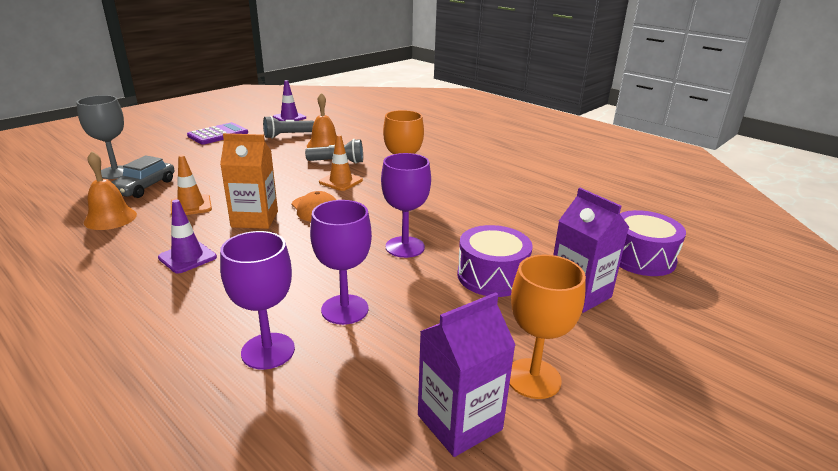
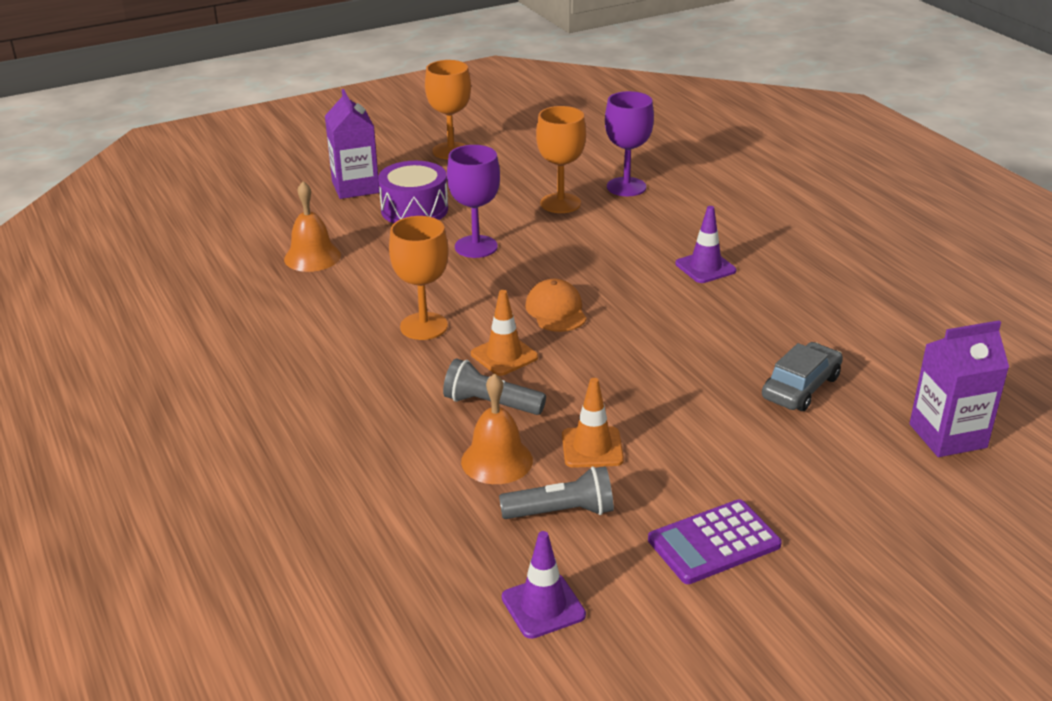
camera: 160 degrees left, 5 degrees up
(110, 218) = (818, 333): orange bell -> orange bell (312, 257)
(116, 172) = (866, 433): grey goblet -> none
(191, 206) = (720, 339): orange traffic cone -> orange traffic cone (592, 448)
(255, 219) = (635, 305): orange carton -> none
(345, 309) = (560, 203): purple goblet -> orange goblet
(459, 422) = (514, 142): purple carton -> purple carton (947, 436)
(641, 258) = (254, 205): purple drum -> none

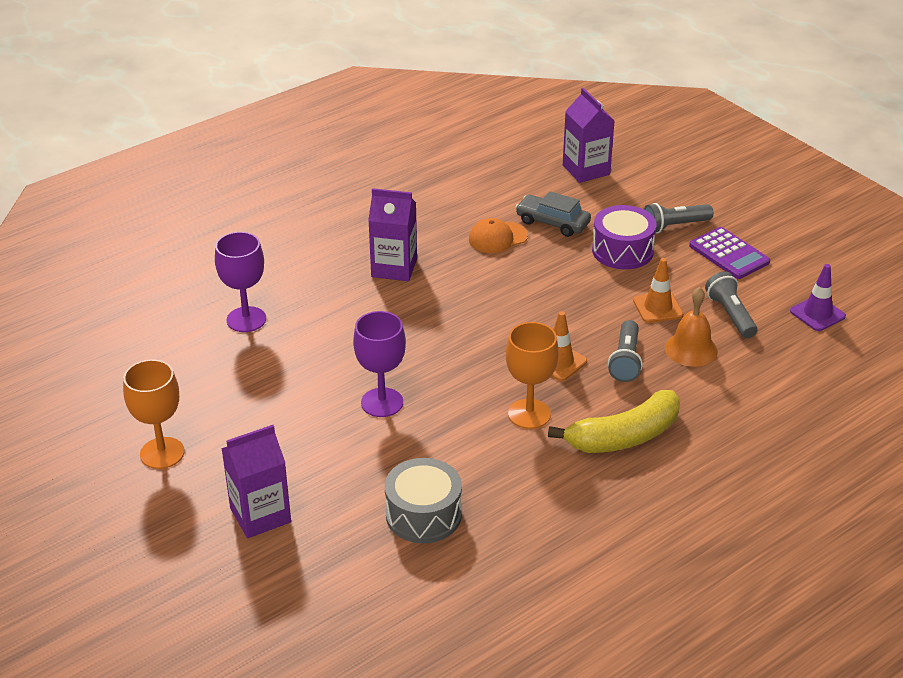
camera: 100 degrees left, 5 degrees up
(312, 257) = (423, 515): orange bell -> grey drum
(360, 382) = (623, 437): none -> yellow banana
(414, 209) = (310, 458): purple drum -> purple drum (622, 251)
(556, 310) = (483, 341): orange cap -> orange cap (497, 238)
(560, 203) = (285, 358): orange goblet -> none
(705, 267) = (394, 268): purple traffic cone -> purple carton
(792, 499) = (674, 226): none -> grey flashlight

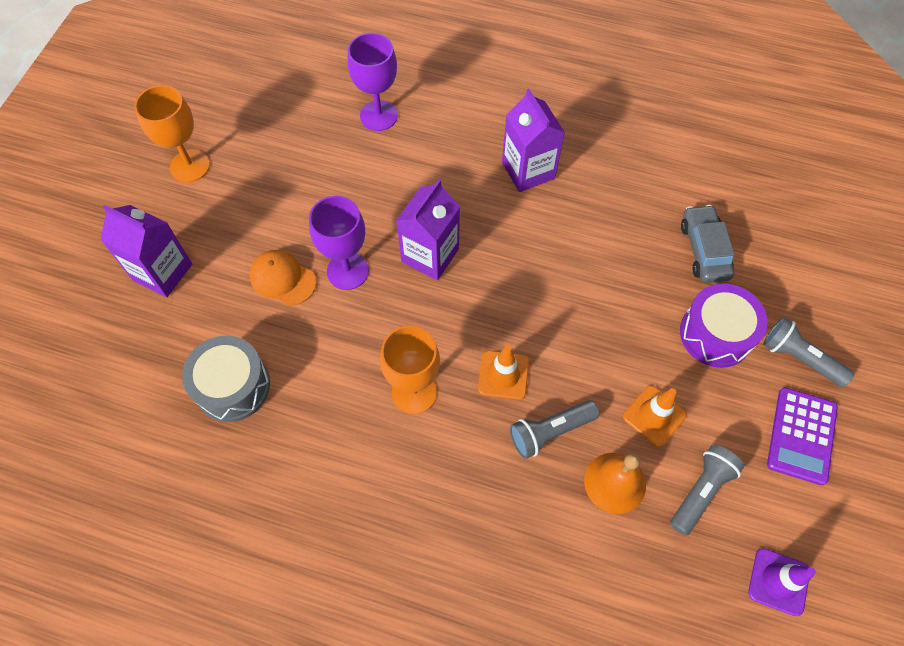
camera: 55 degrees right, 25 degrees up
(497, 238) = (640, 220): orange cap -> orange cap (282, 279)
(586, 170) = (815, 229): purple carton -> purple carton (430, 255)
(623, 437) = (439, 491): yellow banana -> none

